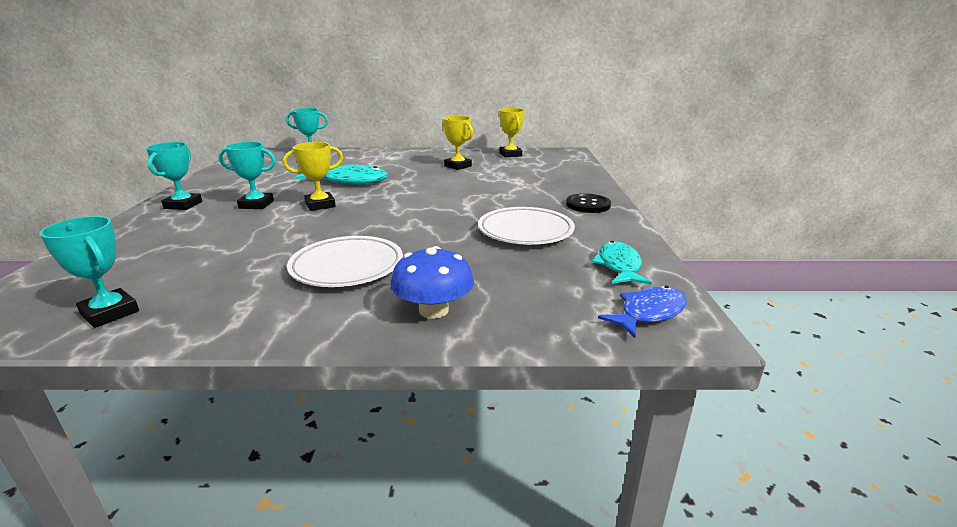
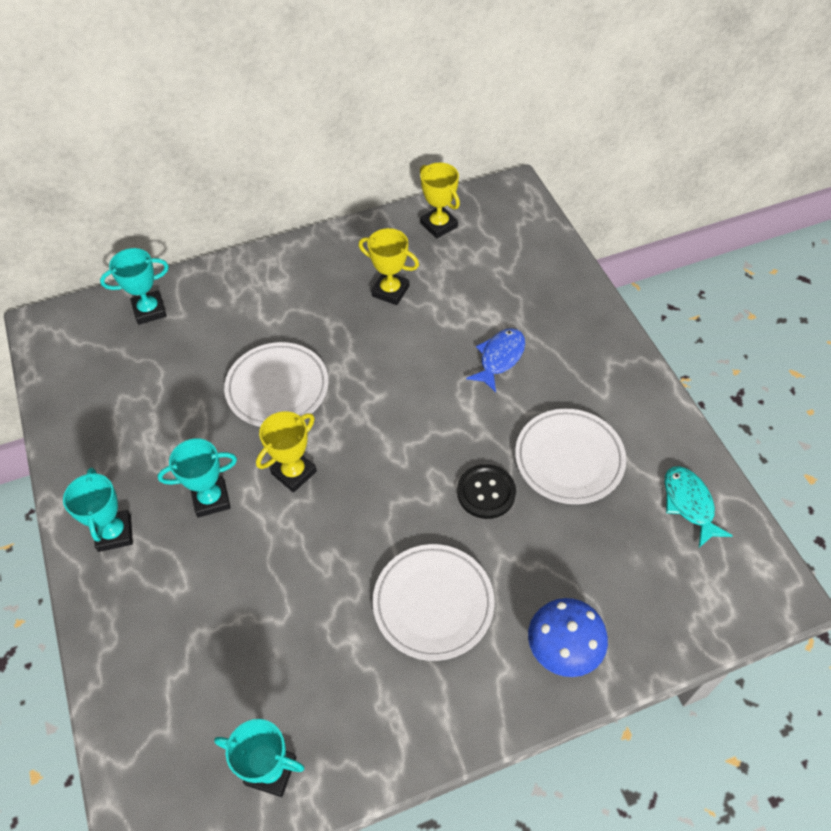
camera: 20 degrees left, 30 degrees up
(349, 181) = (277, 388): turquoise fish -> white plate
(588, 205) = (606, 366): black button -> black button (486, 492)
(649, 313) = (741, 581): blue fish -> blue fish (499, 358)

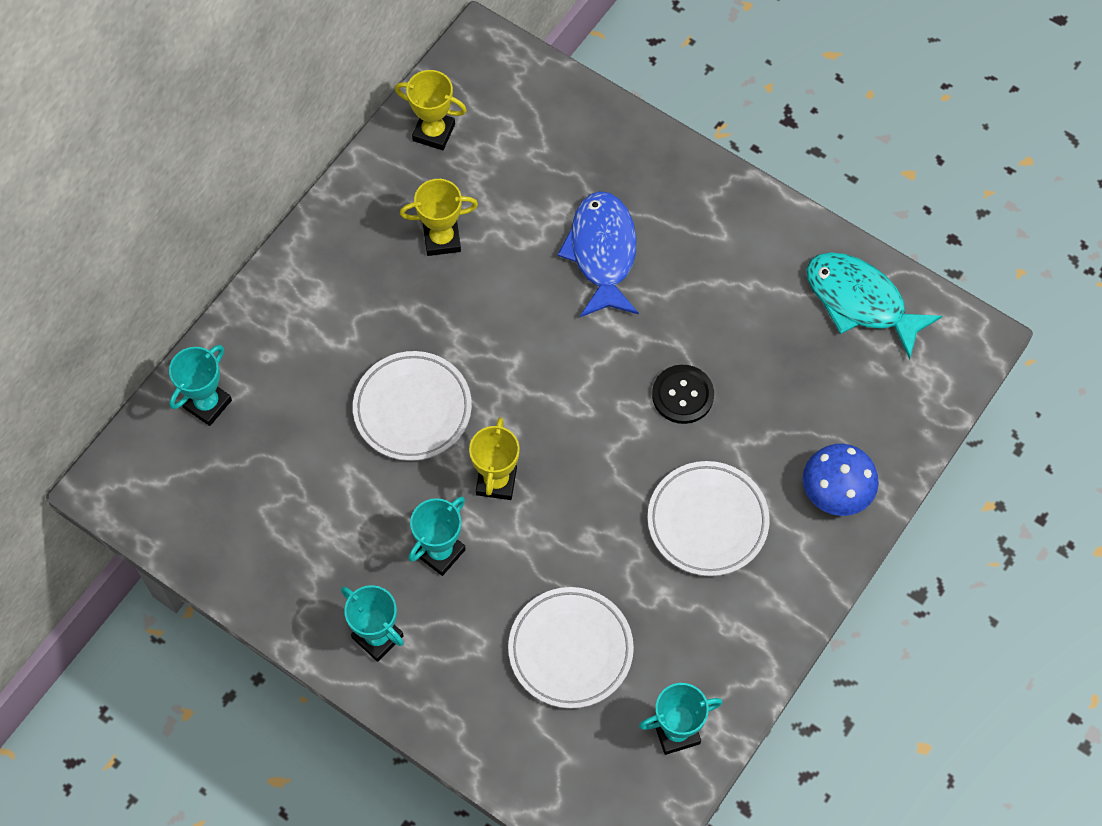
camera: 35 degrees left, 10 degrees up
(499, 358) = (602, 253): blue fish -> blue fish, size x1.55
(569, 459) = (733, 320): white plate -> white plate (570, 650)
(689, 504) = (860, 302): turquoise fish -> turquoise fish, size x1.55

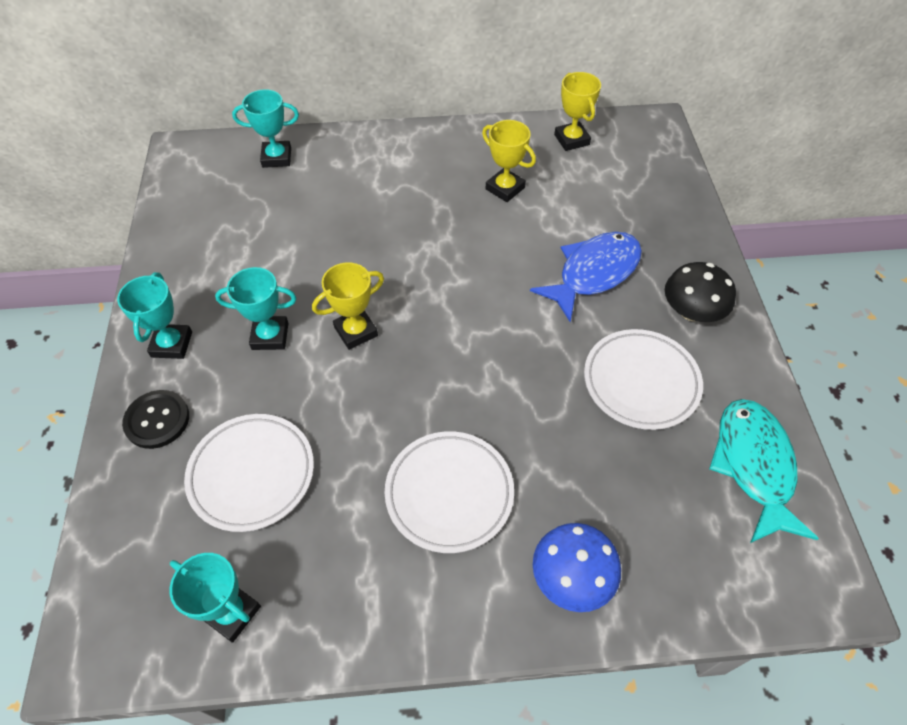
camera: 50 degrees right, 10 degrees down
(412, 409) = (367, 251): white plate -> white plate (641, 382)
(682, 395) = (539, 398): black button -> black button (157, 420)
(704, 216) = (691, 311): none -> black mushroom

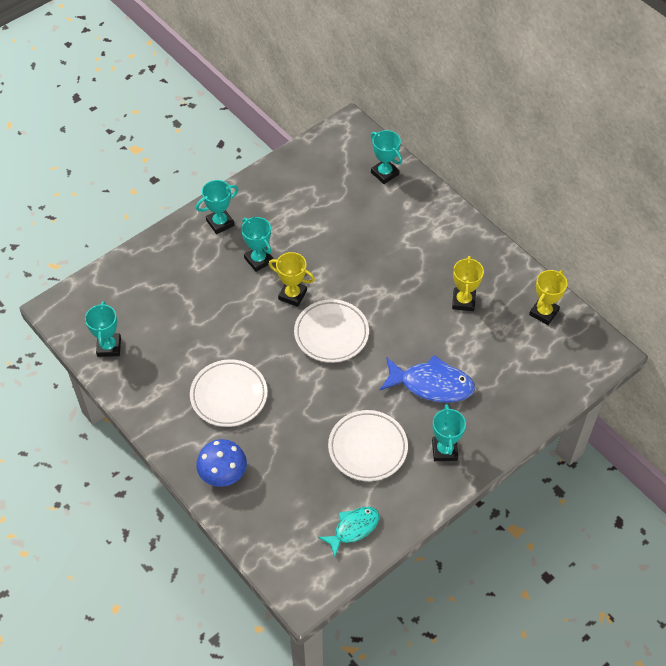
camera: 55 degrees right, 0 degrees up
(157, 420) = (175, 250): black button -> none
(252, 474) = (177, 308): white plate -> white plate (331, 333)
(691, 311) = (444, 450): black mushroom -> turquoise trophy
(754, 465) = (353, 528): turquoise fish -> turquoise fish, size x0.64

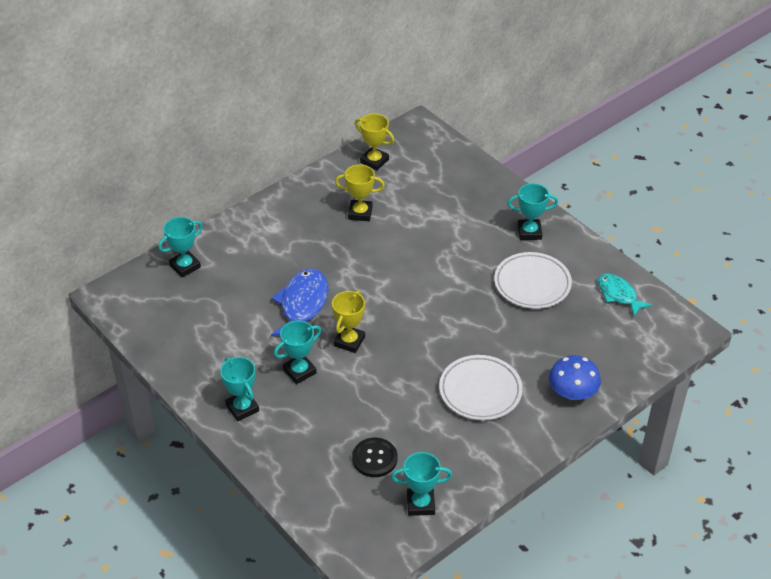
camera: 90 degrees left, 10 degrees down
(159, 315) = (374, 458): none -> black button
(331, 333) = (400, 310): white plate -> none
(431, 385) = (458, 238): blue fish -> blue fish (302, 305)

